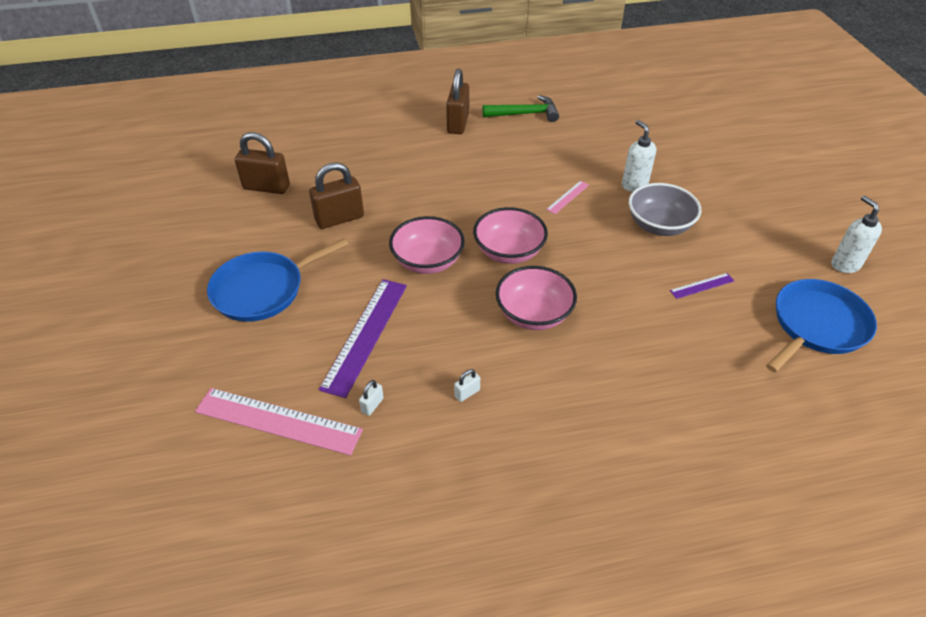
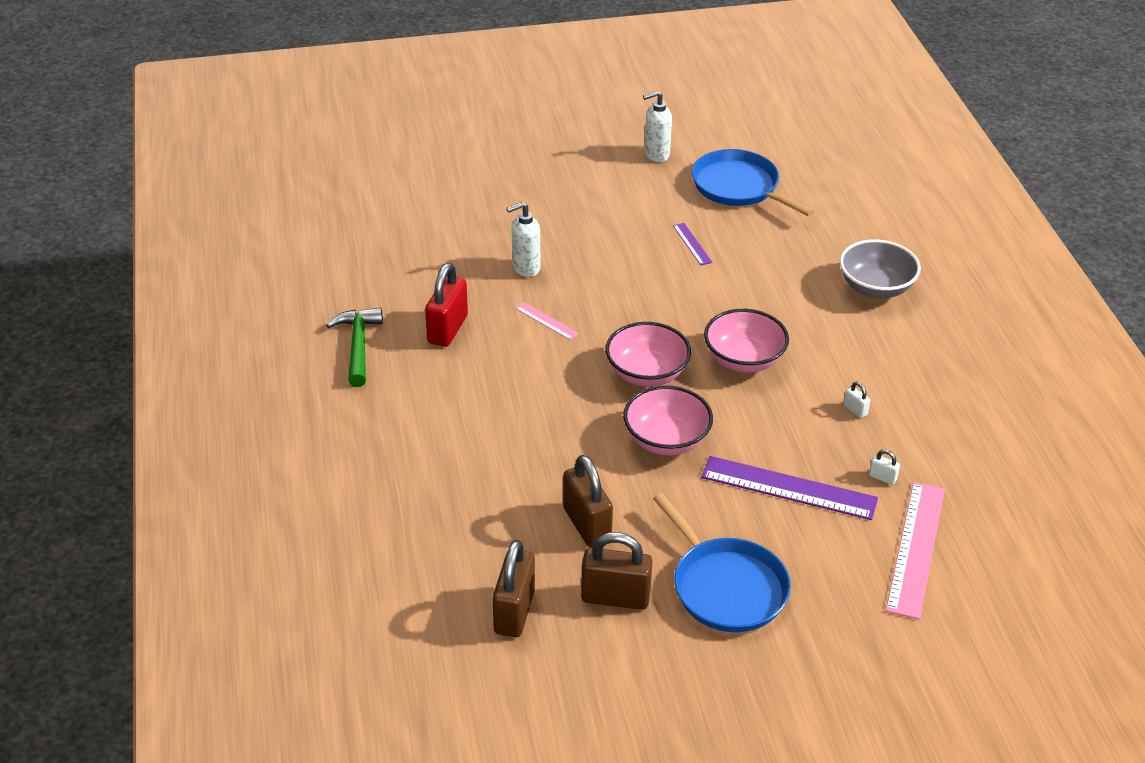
camera: 90 degrees left, 5 degrees down
(458, 123) = (372, 412): brown padlock -> brown padlock (615, 597)
(549, 150) = (448, 329): none -> red padlock
(659, 225) = (599, 259): grey bowl -> grey bowl (875, 287)

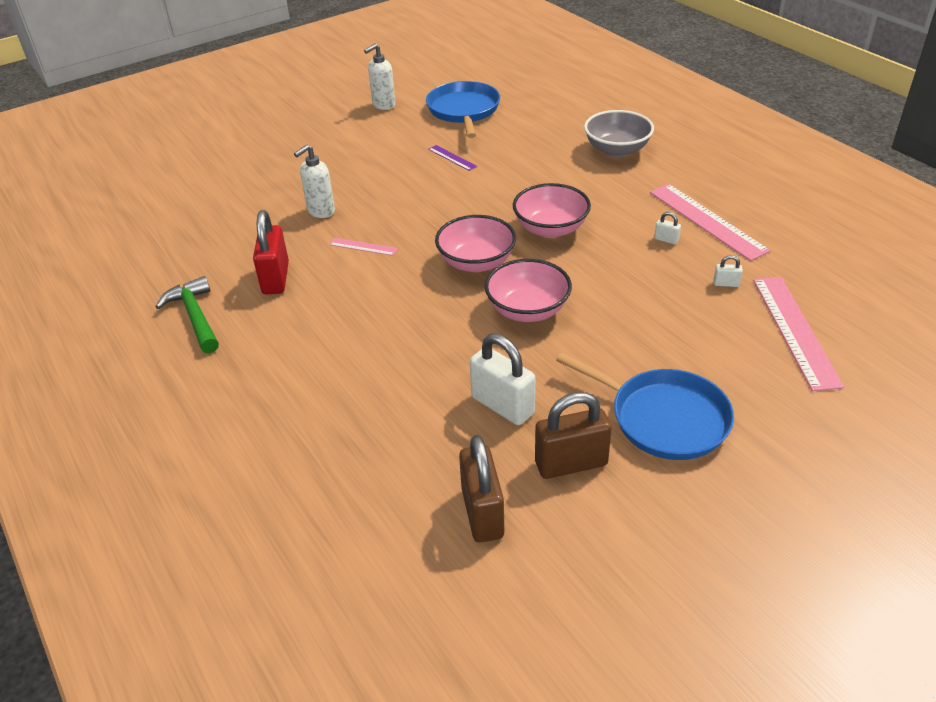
camera: 20 degrees left, 0 degrees up
(587, 525) = (502, 406): brown padlock -> white padlock
(739, 187) = (464, 110): blue pan -> blue pan turned 60 degrees clockwise
(789, 488) = (657, 316): purple ruler -> none
(913, 402) = (706, 221): none -> pink ruler

